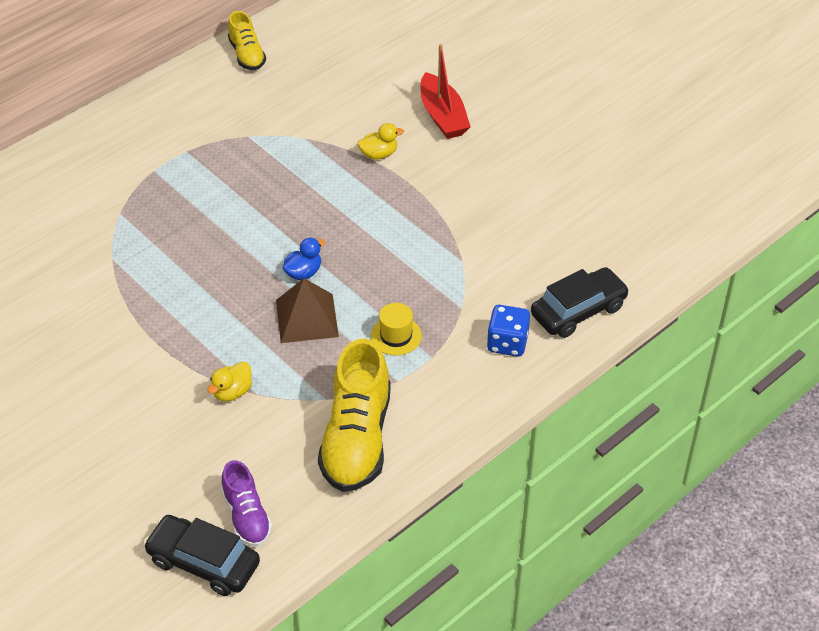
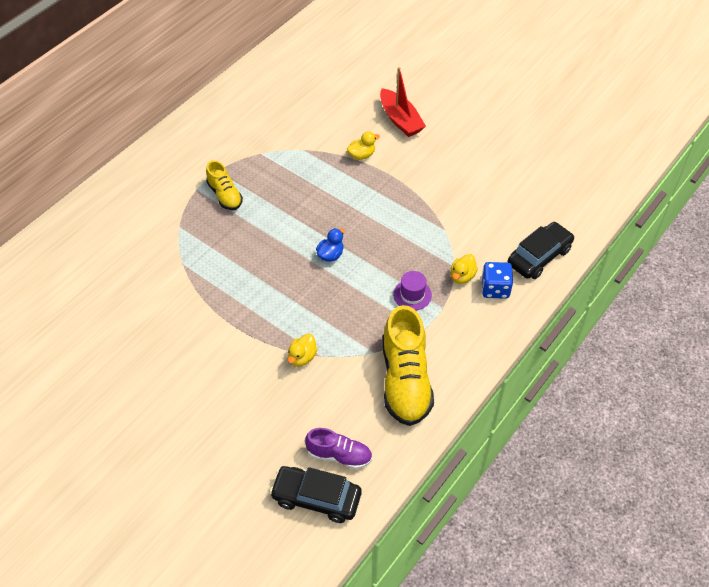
camera: 10 degrees left, 5 degrees up
(246, 516) = (339, 455): purple shoe -> purple shoe turned 45 degrees counterclockwise
(247, 55) = (243, 90): yellow shoe -> yellow shoe (225, 195)
(307, 318) = (342, 290): brown pyramid -> none
(396, 336) = (412, 295): yellow hat -> purple hat
(468, 322) = (462, 276): none -> yellow duck

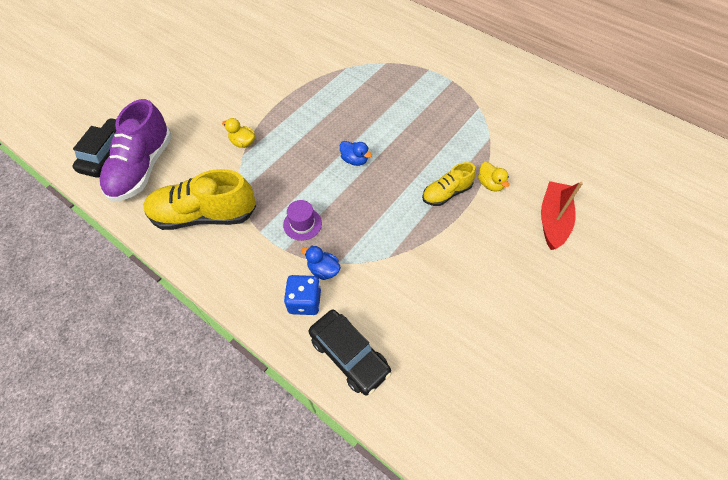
camera: 90 degrees right, 5 degrees up
(225, 195) = (423, 86): yellow shoe -> yellow shoe (446, 193)
(339, 455) = (142, 168): purple shoe -> purple shoe, size x1.80
(400, 120) = (553, 220): red boat -> red boat turned 135 degrees clockwise
(462, 276) = (323, 270): yellow duck -> blue duck

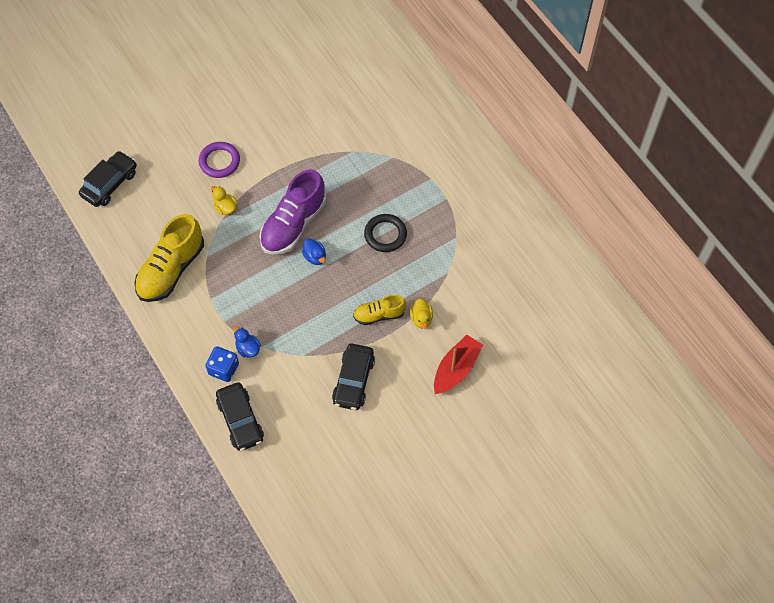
camera: 20 degrees right, 5 degrees up
(142, 168) = (133, 207): purple shoe -> purple shoe (293, 224)
(204, 215) = (171, 269): yellow shoe -> yellow shoe turned 75 degrees counterclockwise
(222, 106) = (219, 161): none -> purple ring
(302, 224) = (247, 303): purple hat -> none
(413, 123) = (385, 234): none -> black ring
(456, 266) = (353, 380): none -> black car

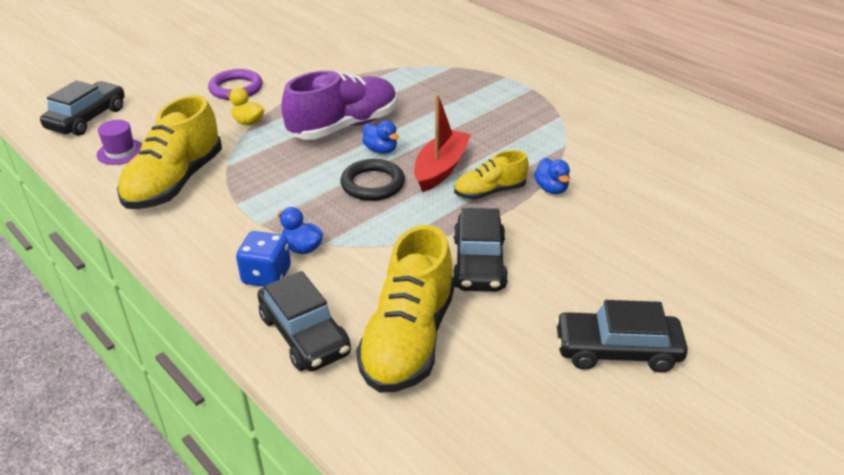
camera: 10 degrees left, 25 degrees down
(134, 229) = (121, 152): none -> purple hat
(293, 224) = (344, 126): purple shoe -> purple shoe turned 150 degrees counterclockwise
(298, 434) = (409, 339): none -> yellow shoe
(385, 234) = (468, 123): black ring -> black ring (373, 184)
(412, 463) = (617, 351): none -> black car
(421, 319) = (551, 189): yellow duck -> blue duck
(456, 369) = (627, 232): red boat -> red boat (441, 168)

